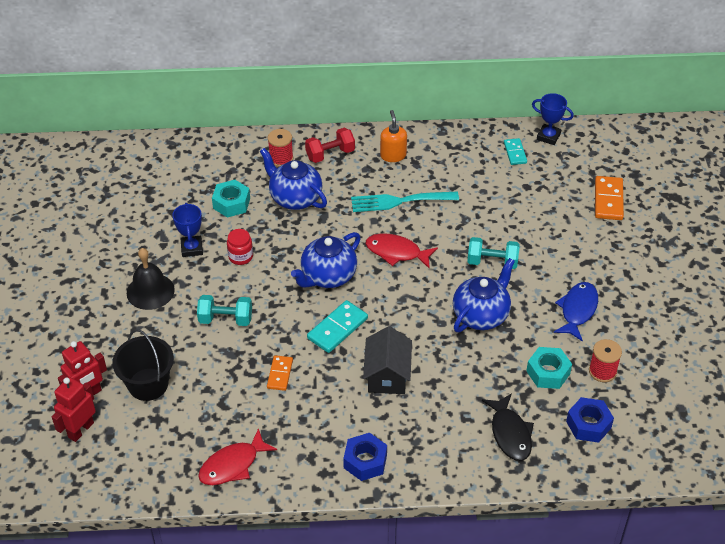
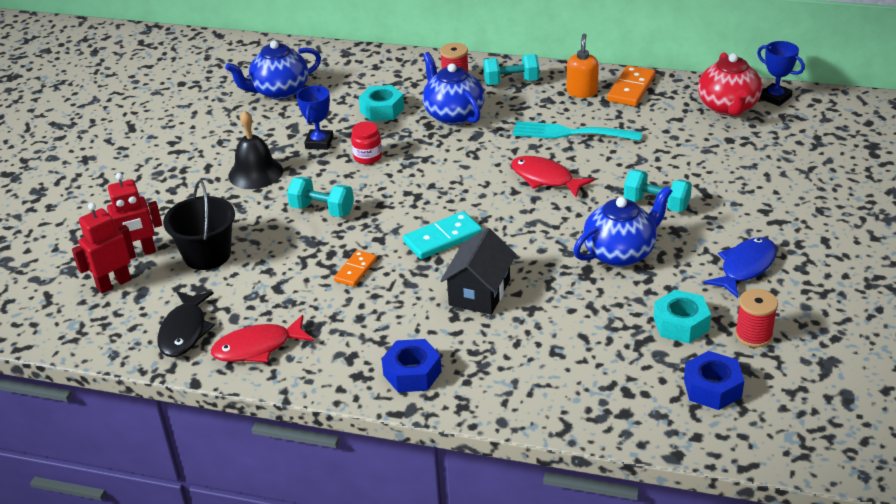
camera: 20 degrees right, 10 degrees down
(327, 276) = (455, 189): blue teapot -> blue teapot (279, 91)
(330, 154) = (511, 82): red dumbbell -> turquoise dumbbell
(510, 434) = (605, 379): black fish -> black fish (185, 331)
(515, 153) = (728, 107): turquoise domino -> red teapot
(608, 200) = (828, 166): orange domino -> orange domino (631, 89)

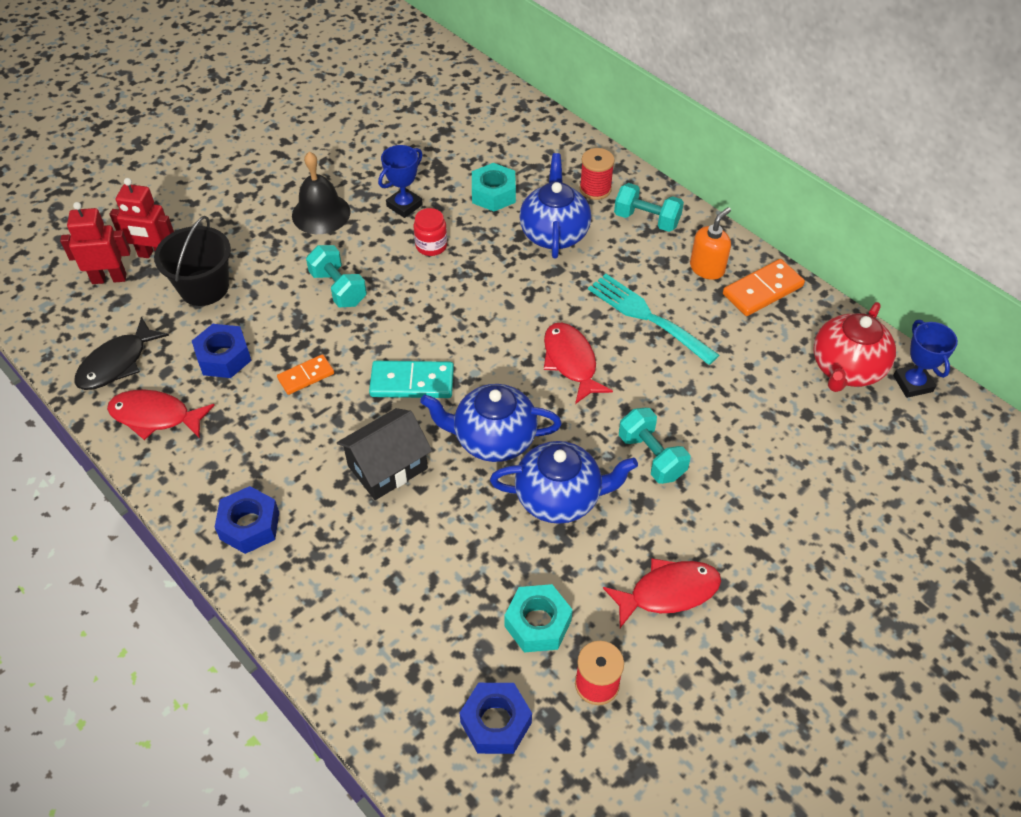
camera: 30 degrees right, 15 degrees up
(274, 288) = (224, 357): none -> blue nut
(279, 91) = (422, 125): blue teapot -> blue teapot (493, 439)
(745, 267) = (668, 592): blue fish -> red fish

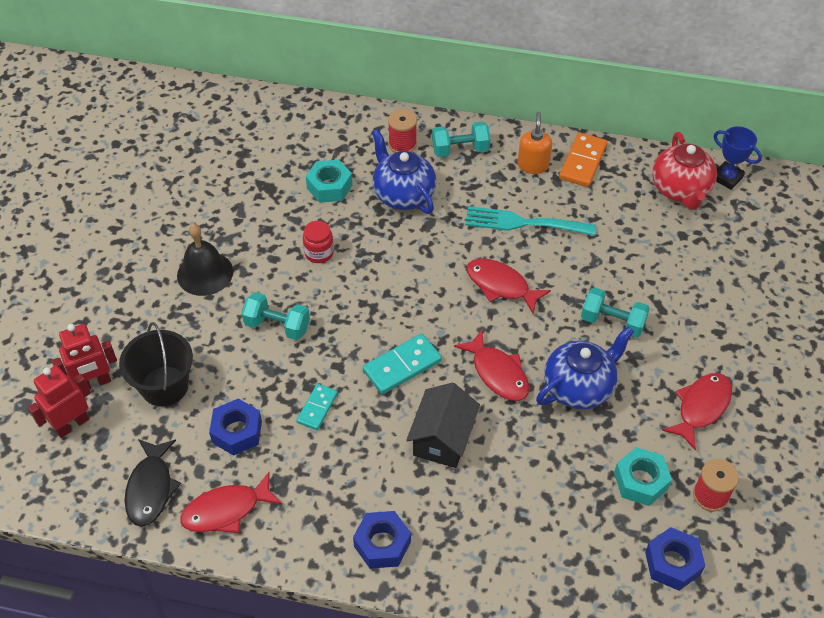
camera: 35 degrees left, 0 degrees up
(306, 376) = (317, 408): orange domino -> turquoise domino
(404, 205) = (267, 232): blue trophy -> none
(493, 439) = (498, 373): blue teapot -> red fish

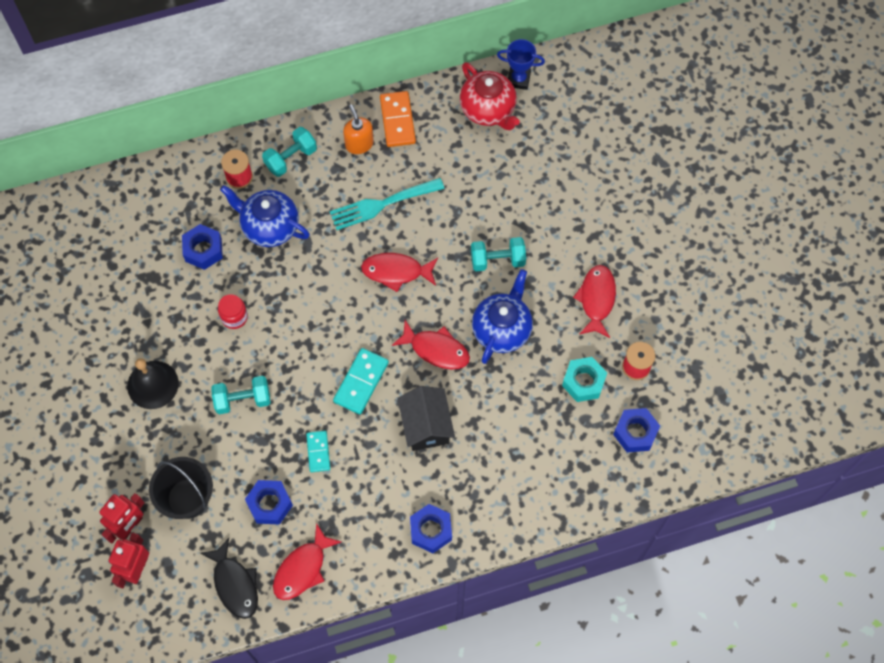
camera: 30 degrees left, 15 degrees up
(329, 187) = (203, 250): turquoise nut -> blue nut

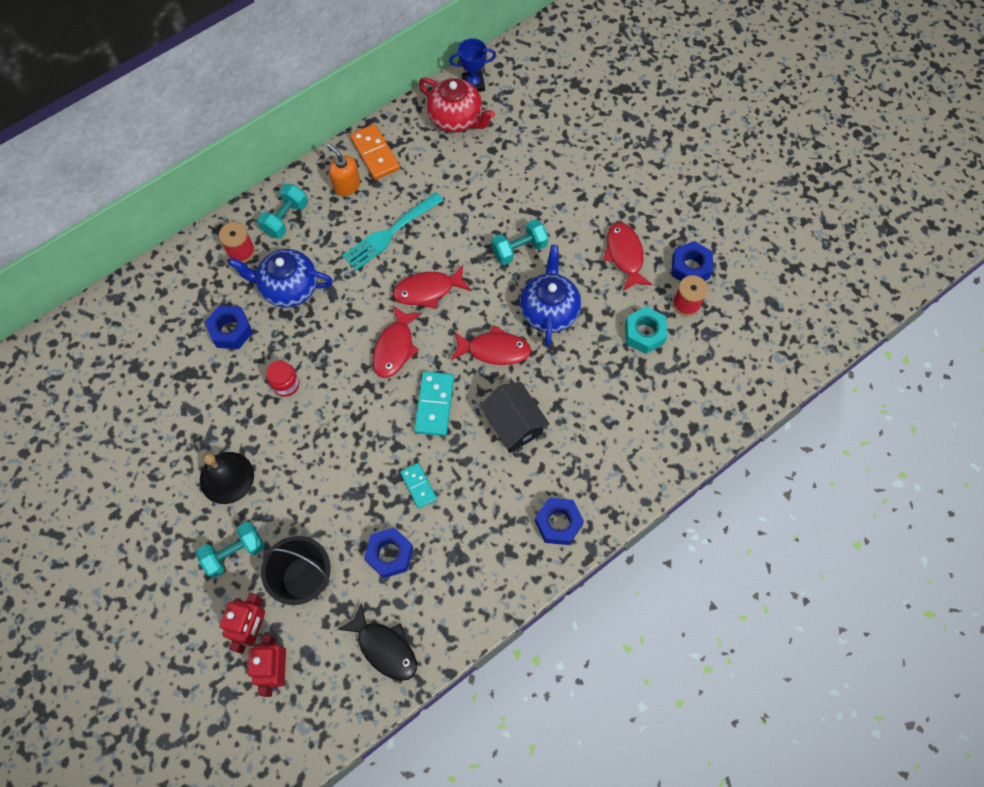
camera: 20 degrees left, 0 degrees up
(243, 400) = (324, 461): turquoise dumbbell -> turquoise dumbbell (234, 553)
(302, 569) = (447, 607): red fish -> red fish (395, 348)
(635, 432) = (711, 364): blue nut -> blue nut (690, 268)

